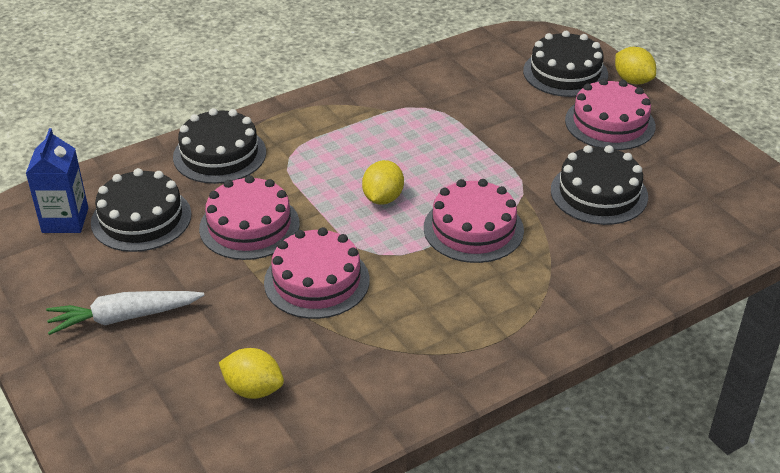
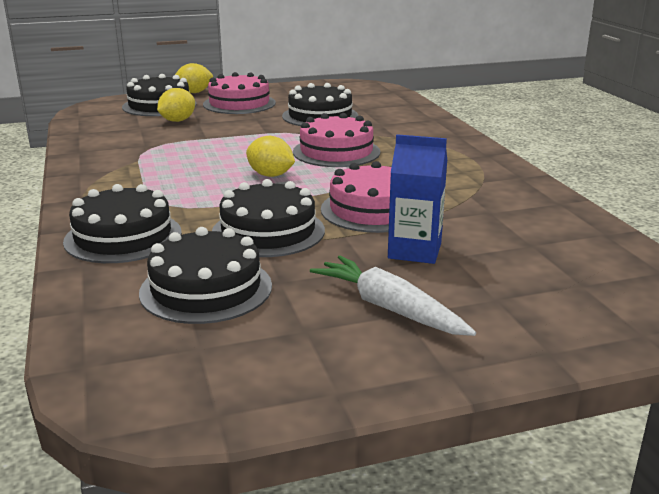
camera: 75 degrees left, 15 degrees down
(65, 220) = (165, 343): blue carton -> blue carton (414, 251)
(124, 317) = (389, 308): white carrot -> white carrot turned 135 degrees clockwise
(249, 226) = (268, 231): pink cake -> black cake
(253, 389) = (519, 248): yellow lemon -> yellow lemon (177, 121)

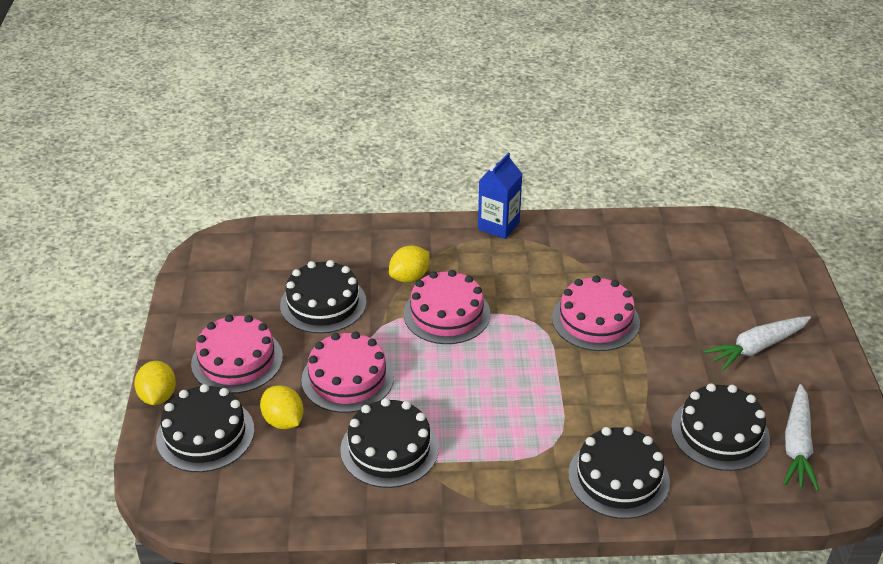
camera: 75 degrees left, 15 degrees up
(194, 345) = (797, 445): none -> white carrot
(232, 131) = (347, 378): none -> pink cake
(268, 231) = (625, 387): black cake -> black cake (389, 448)
(270, 175) = (497, 367): yellow lemon -> yellow lemon (409, 277)
(414, 251) = (675, 316): blue carton -> blue carton (498, 226)

